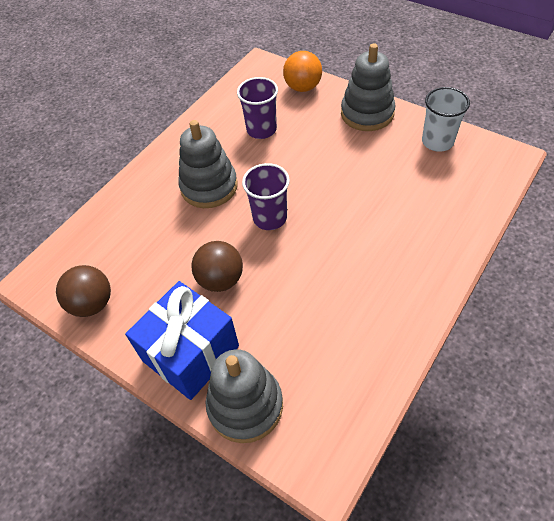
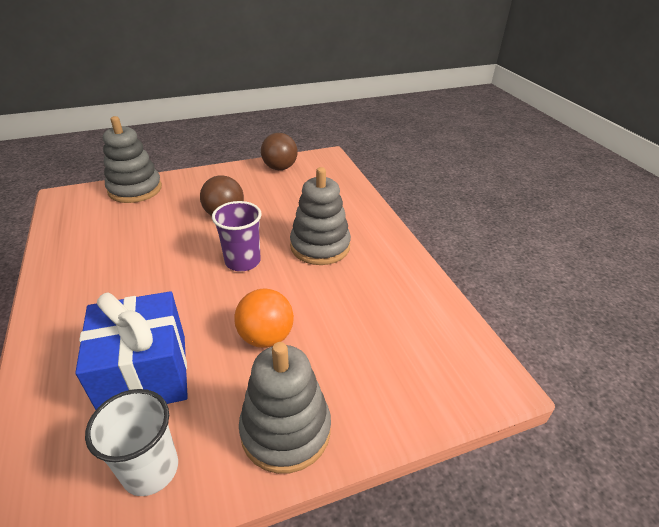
camera: 120 degrees right, 15 degrees down
(190, 353) = (194, 185): blue gift -> blue gift (145, 374)
(261, 129) = (360, 314): purple cup -> none
(303, 87) = (405, 396): orange ball -> orange ball (266, 337)

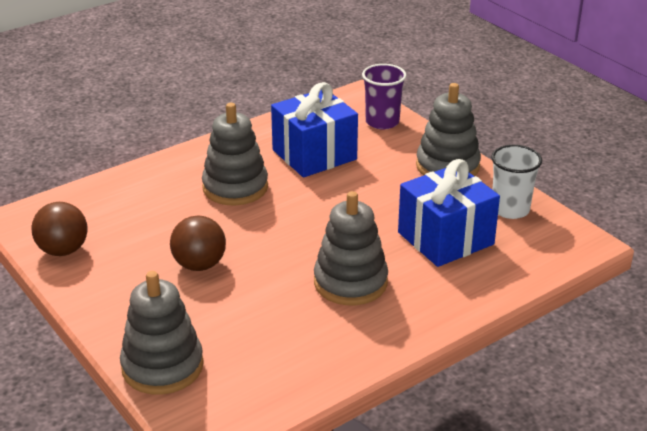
camera: 105 degrees left, 5 degrees down
(139, 285) = (350, 282): none -> grey stacking toy
(242, 261) = (282, 228): purple cup -> purple cup (382, 122)
(266, 337) = (373, 192): orange ball -> none
(358, 307) = (314, 155): none -> blue gift

